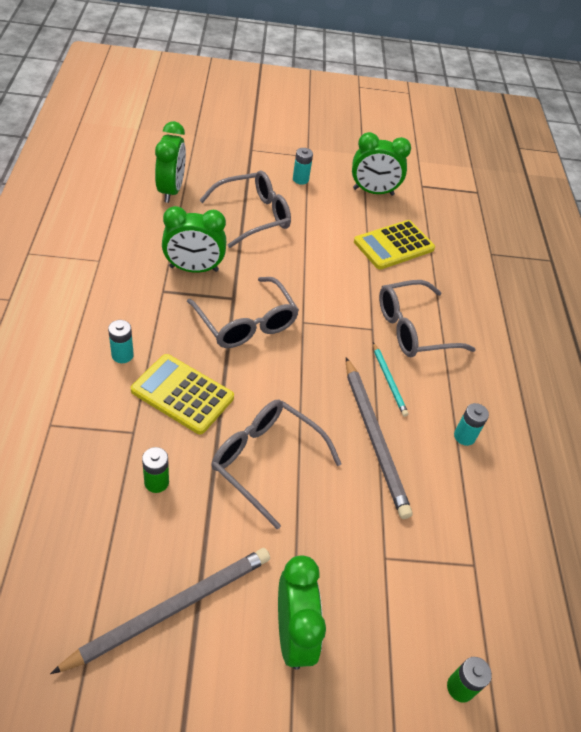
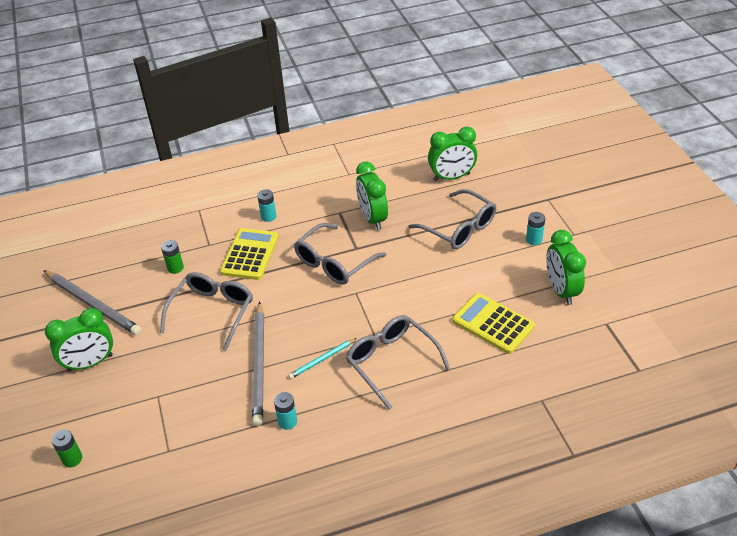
camera: 80 degrees right, 5 degrees down
(374, 438) = (259, 365): grey pencil -> grey pencil turned 60 degrees counterclockwise

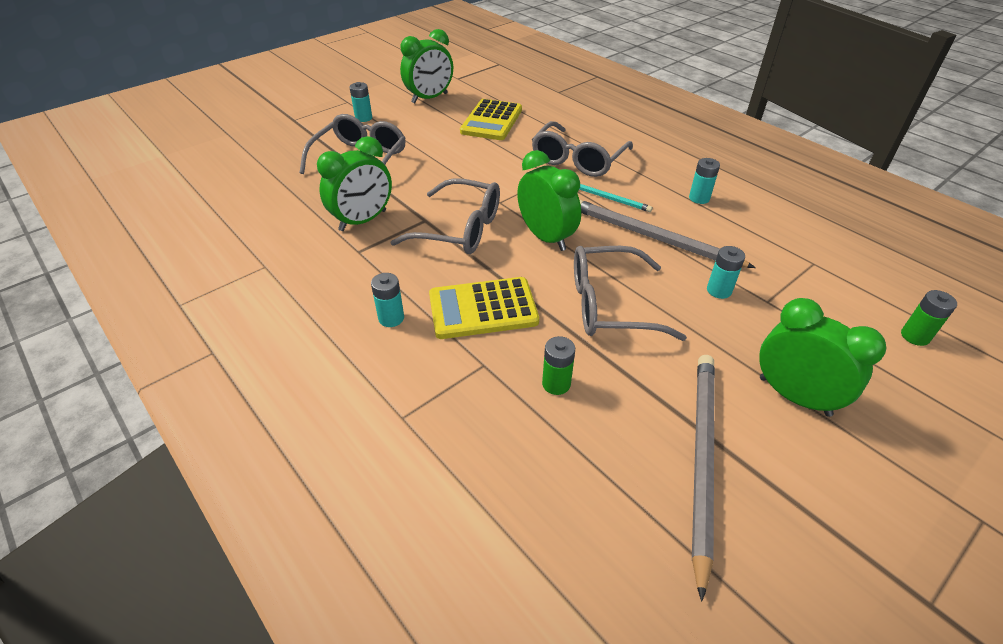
camera: 115 degrees left, 0 degrees up
(184, 374) = (719, 290): none -> turquoise battery
(259, 365) = (653, 237): grey pencil -> grey pencil turned 120 degrees counterclockwise
(451, 177) = (262, 180): green clock -> green clock (546, 237)

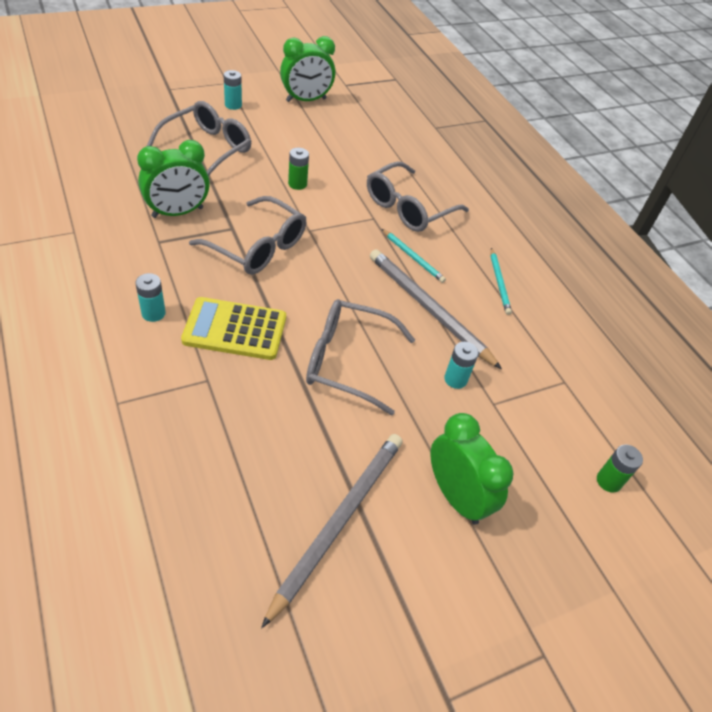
camera: 10 degrees right, 5 degrees up
(492, 121) = (351, 142): yellow calculator -> none
(546, 237) = (330, 279): green clock -> none
(556, 384) = (257, 416): green battery -> green battery (297, 184)
(699, 198) = (499, 283): turquoise battery -> turquoise pencil

